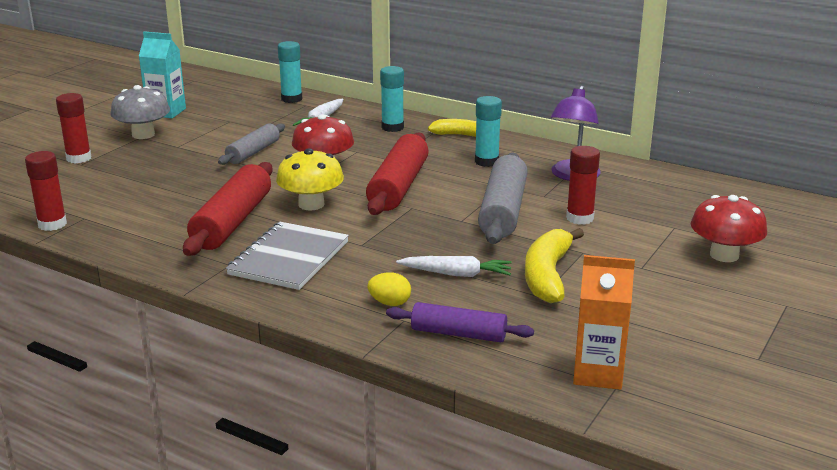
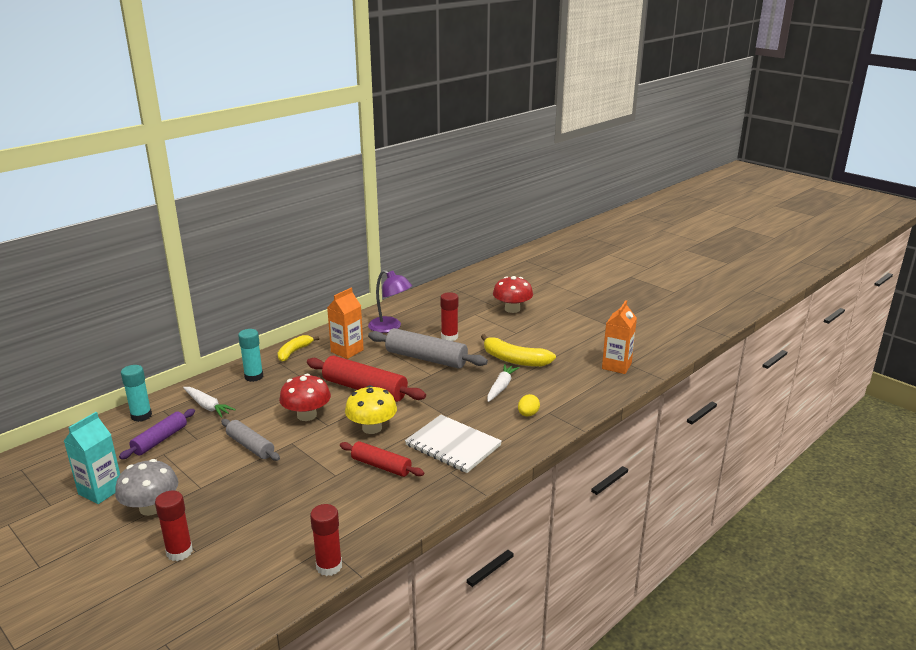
camera: 75 degrees left, 0 degrees up
(232, 222) = (381, 466): red rolling pin -> red rolling pin, size x0.61
(289, 258) = (453, 445): grey notebook -> white notebook
(458, 334) = (569, 397): purple rolling pin -> purple rolling pin (160, 440)
(486, 162) = (347, 351): turquoise glue stick -> orange carton

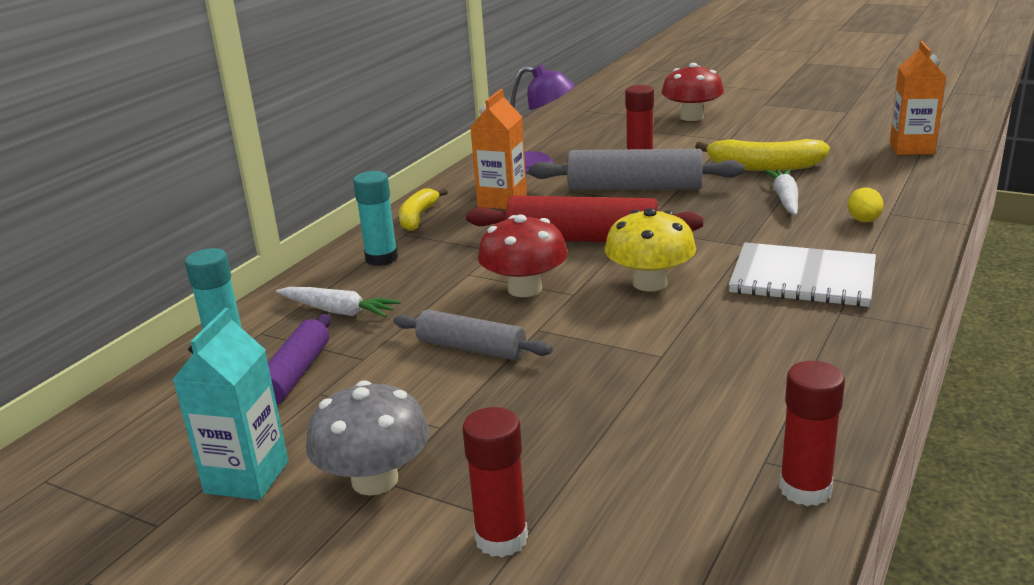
camera: 15 degrees left, 0 degrees up
(381, 466) = (723, 327): red rolling pin -> none

